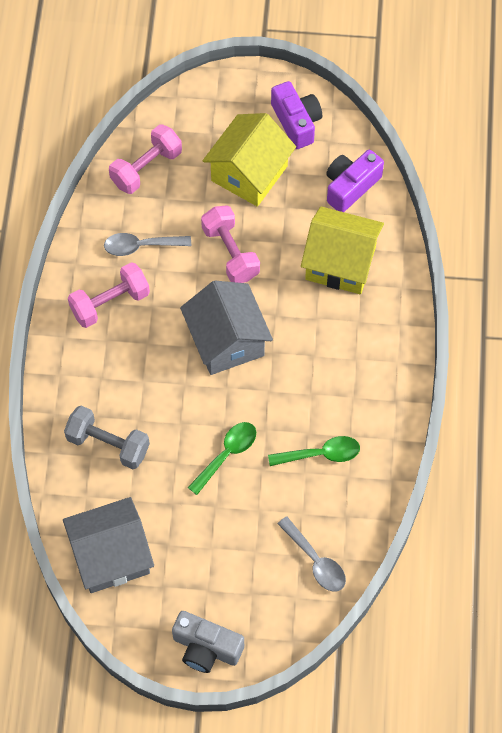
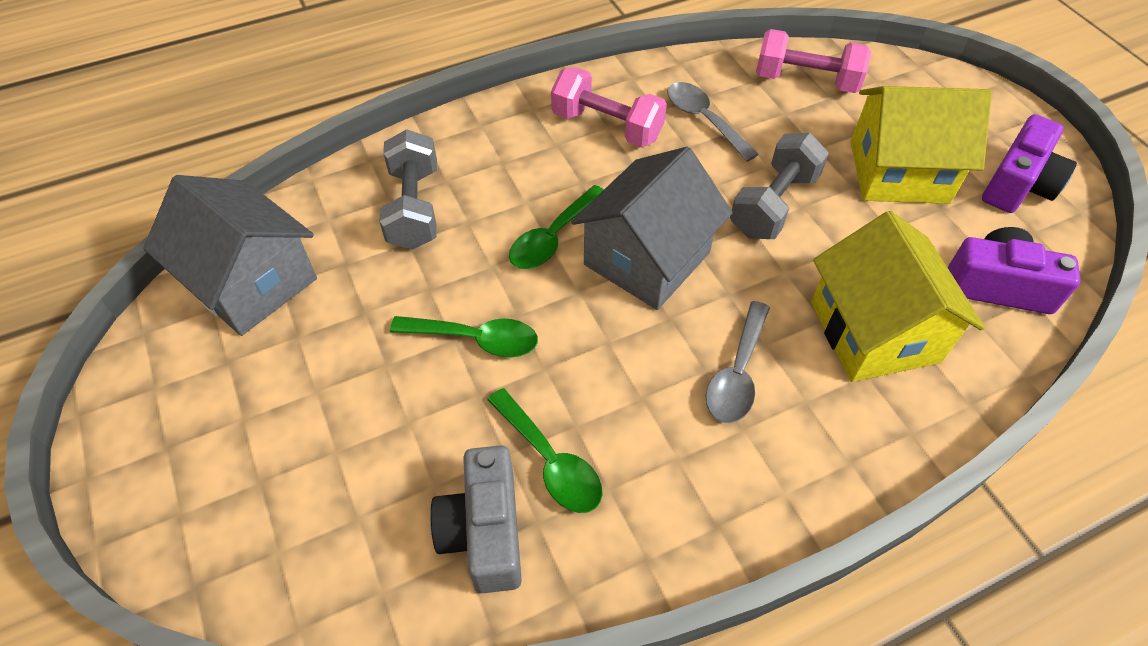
camera: 60 degrees right, 10 degrees down
(180, 380) = (553, 237): none -> green spoon
(206, 648) = (141, 464): grey camera -> grey camera (485, 531)
(230, 253) = (773, 204): pink dumbbell -> grey dumbbell
(316, 561) = (357, 550): grey spoon -> grey spoon (737, 374)

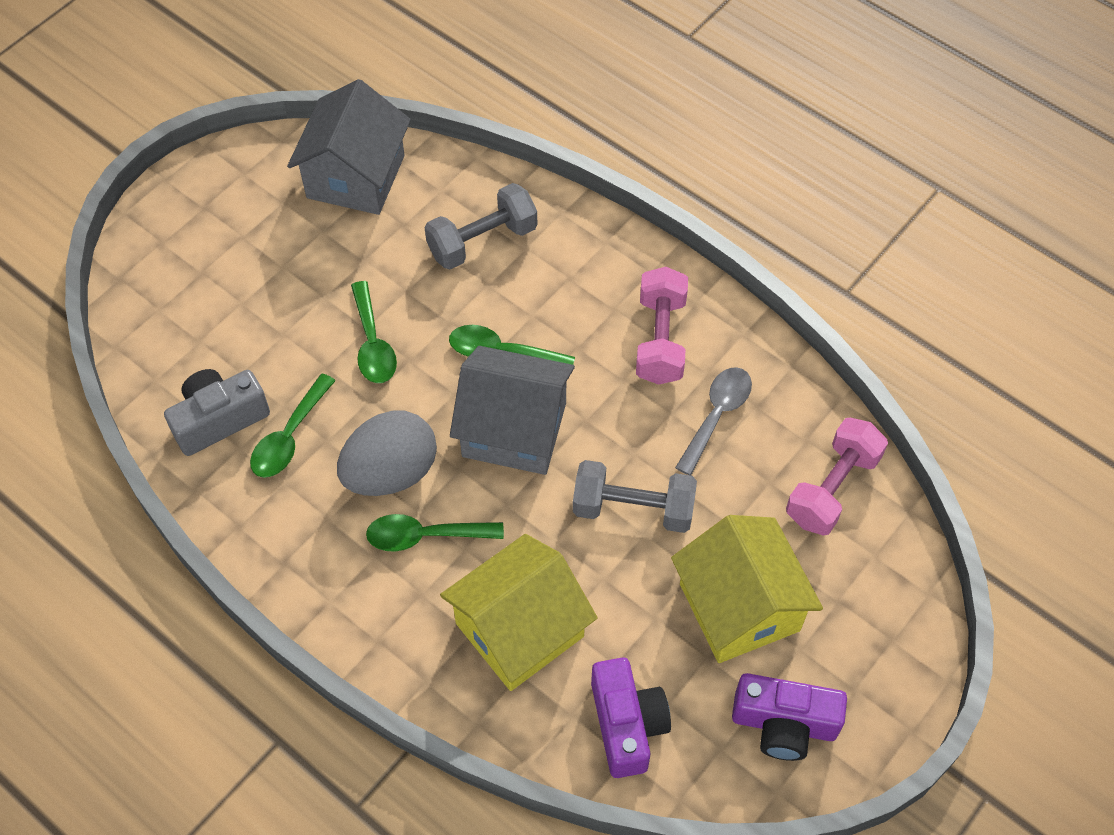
camera: 65 degrees right, 5 degrees up
(646, 378) = (391, 472): none -> grey egg
(737, 374) = (425, 536): grey spoon -> green spoon
(806, 81) = (832, 488): pink dumbbell -> pink dumbbell turned 45 degrees clockwise

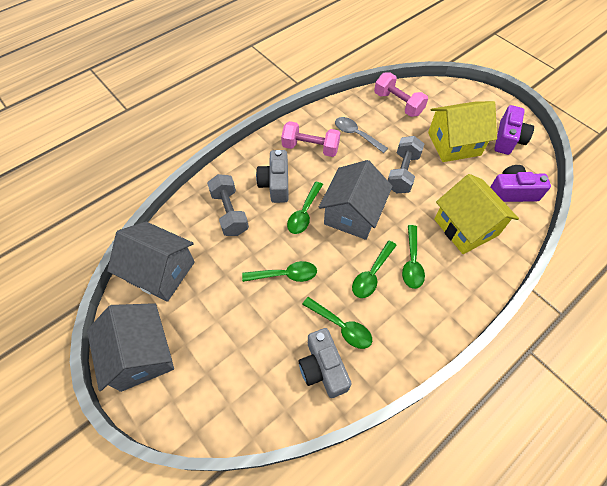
camera: 80 degrees left, 0 degrees up
(221, 190) = (141, 355): none -> grey house
(391, 472) = (372, 275): grey egg -> green spoon
(559, 297) = (275, 184): none -> grey camera

